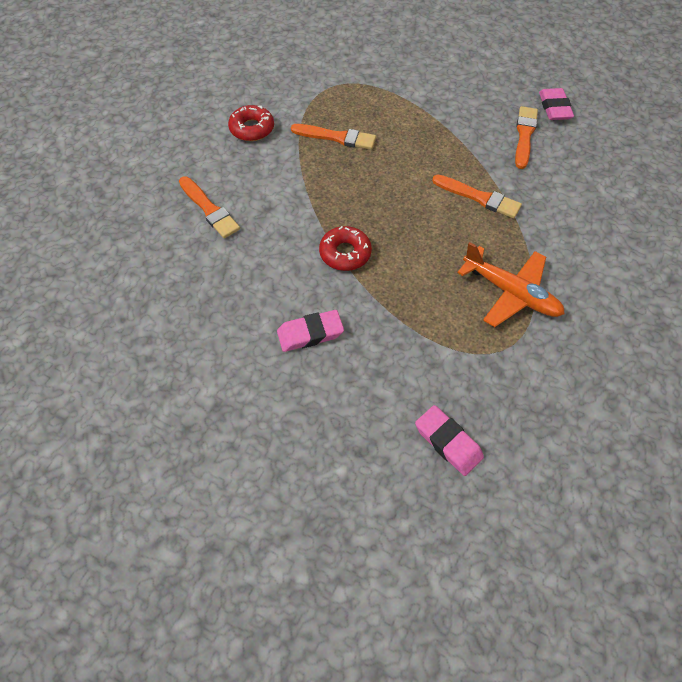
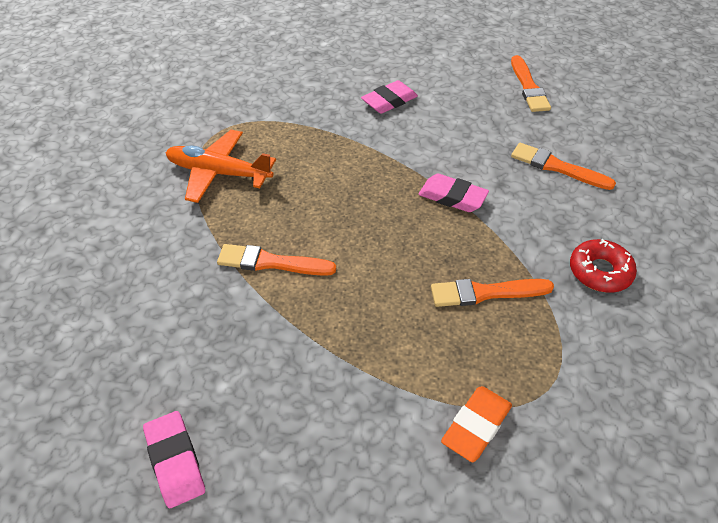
camera: 160 degrees right, 10 degrees down
(345, 253) = (395, 164): red donut -> none
(386, 81) = (476, 426): none -> orange eraser
(448, 442) = (254, 70): pink eraser -> pink eraser (452, 197)
(524, 135) = (222, 382): orange brush -> orange brush (528, 87)

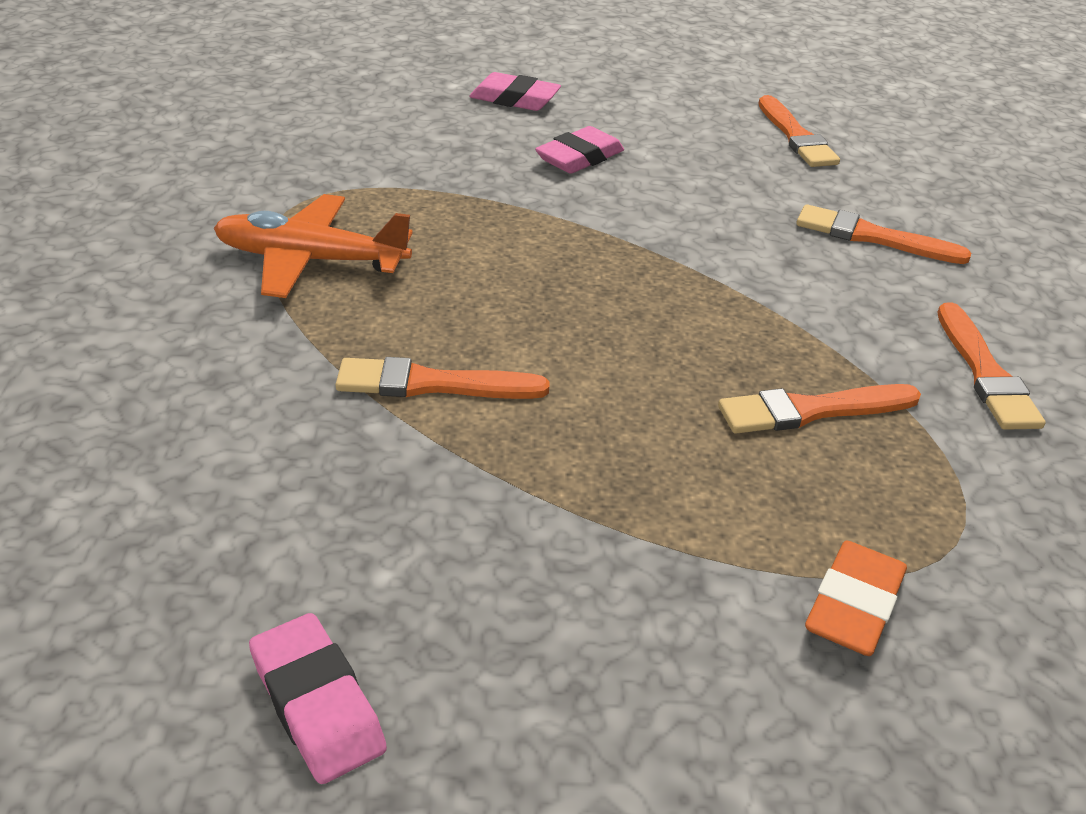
camera: 10 degrees left, 10 degrees down
(452, 197) = (718, 281): pink eraser -> pink eraser (514, 99)
(600, 271) = (985, 373): red donut -> orange brush

